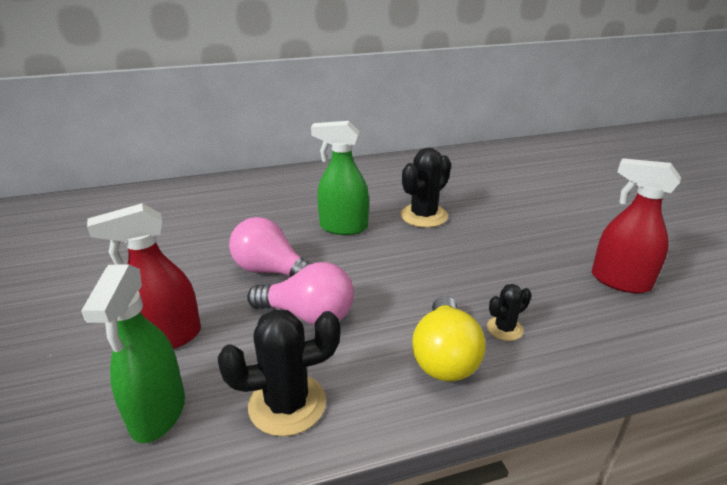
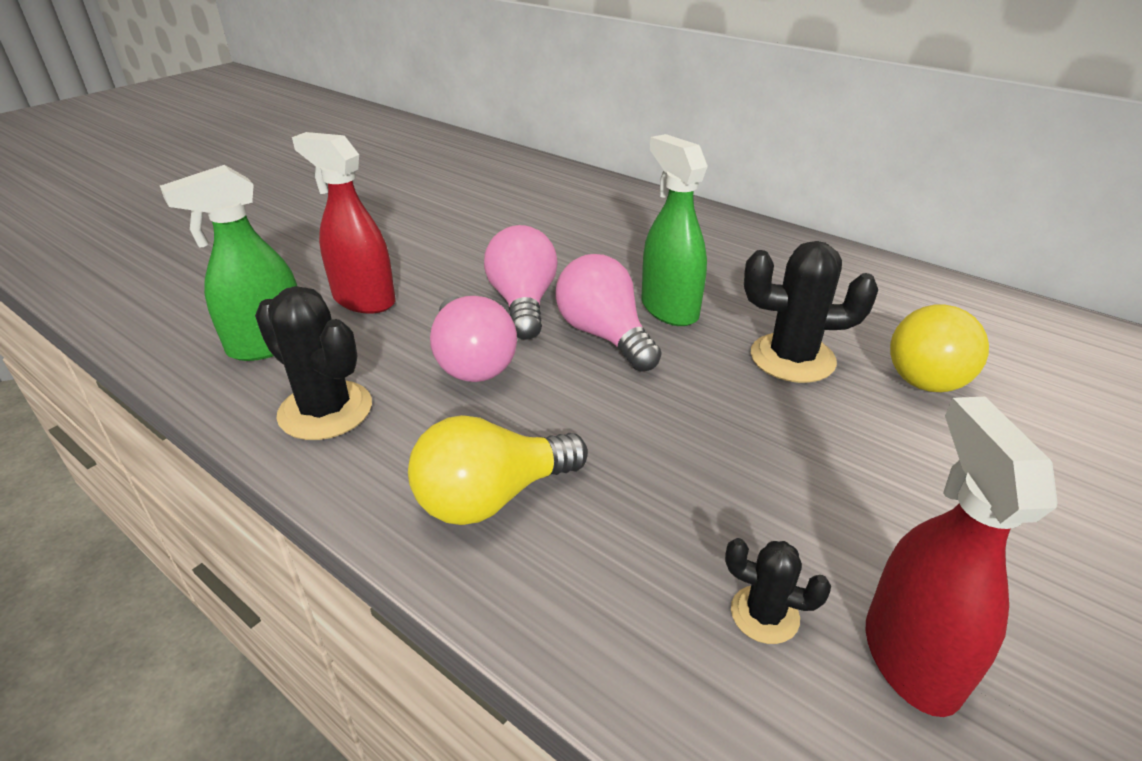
camera: 55 degrees right, 5 degrees up
(341, 257) = (604, 335): none -> pink light bulb
(468, 192) = (931, 373): none -> yellow light bulb
(504, 329) = (605, 537): black cactus -> black cactus (764, 614)

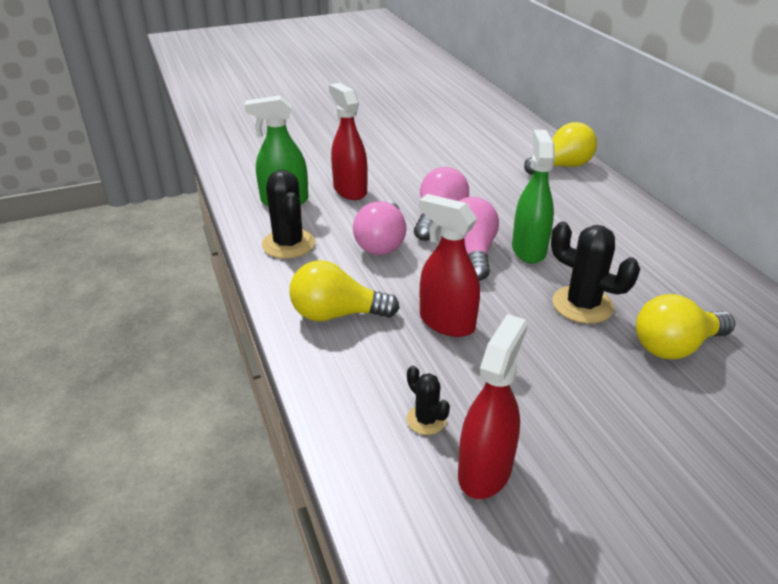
camera: 30 degrees right, 0 degrees up
(614, 199) = (561, 166): none -> yellow light bulb
(658, 446) = (446, 322): none -> red spray bottle

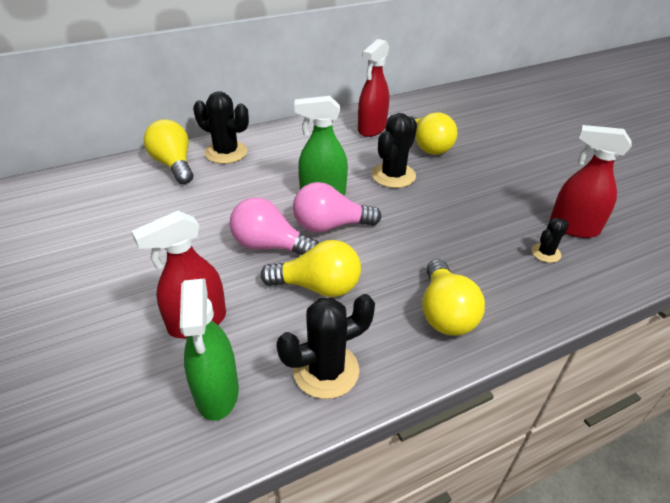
camera: 95 degrees left, 5 degrees up
(382, 243) = (318, 286): pink light bulb -> yellow light bulb
(446, 322) = (435, 242): red spray bottle -> red spray bottle (371, 129)
(594, 191) = (226, 152): none -> black cactus

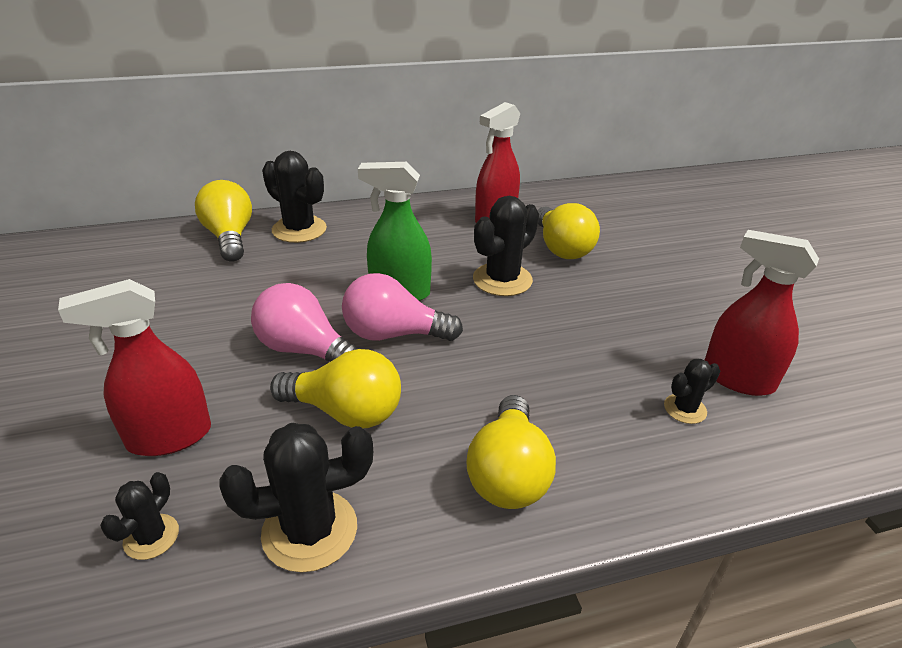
camera: 10 degrees right, 5 degrees down
(217, 392) = (151, 537): green spray bottle -> black cactus

